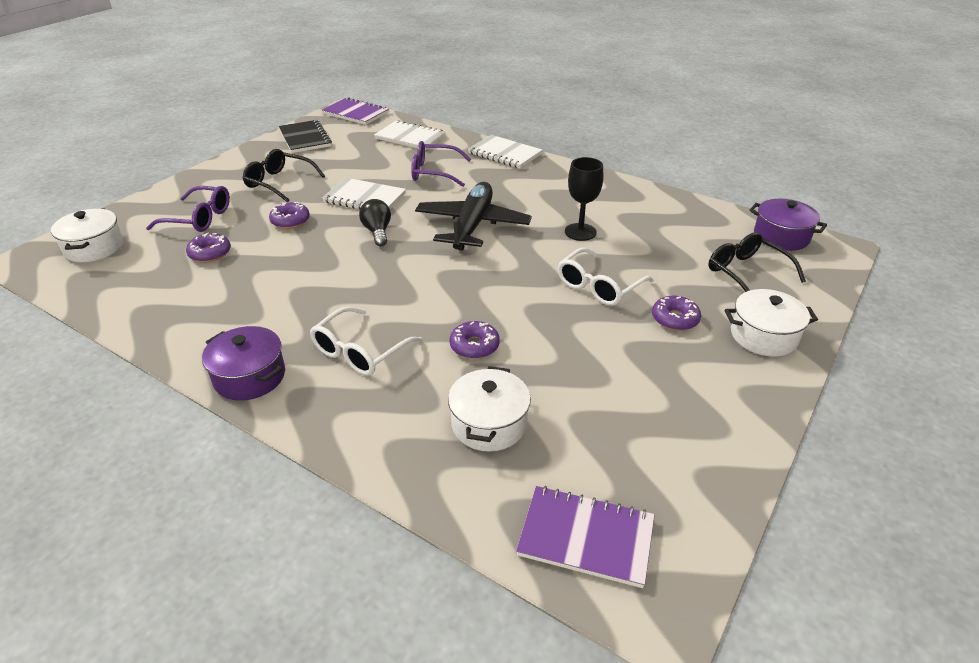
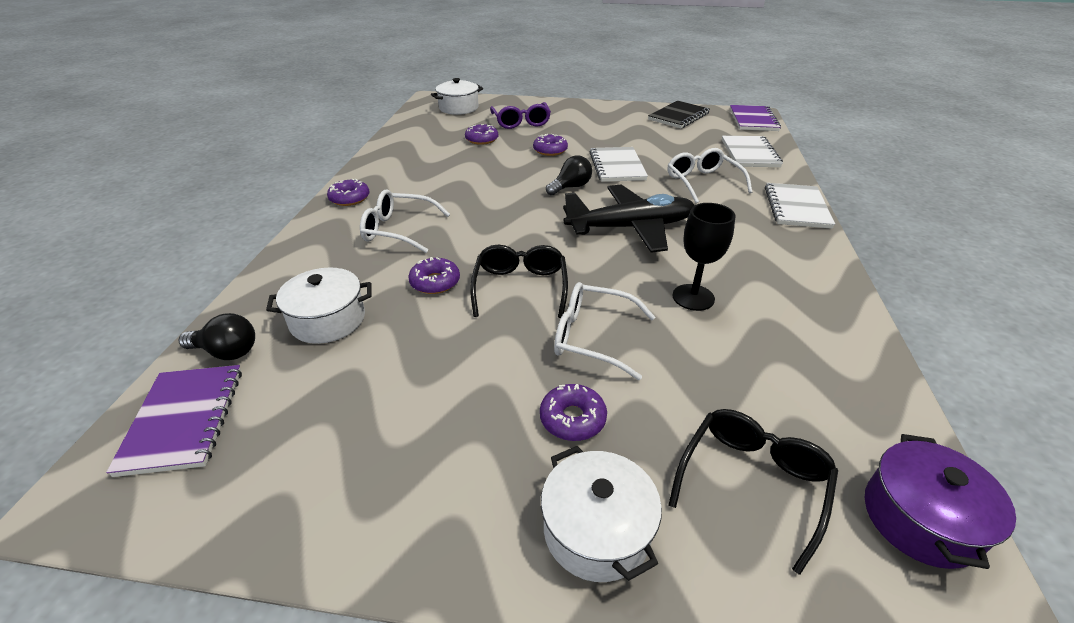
camera: 65 degrees right, 0 degrees up
(250, 377) = (349, 198): purple pot -> purple donut
(279, 182) = (599, 129): black glasses -> black glasses (520, 287)
(434, 172) = (702, 182): purple glasses -> white glasses
(497, 503) = (227, 352): none -> black light bulb

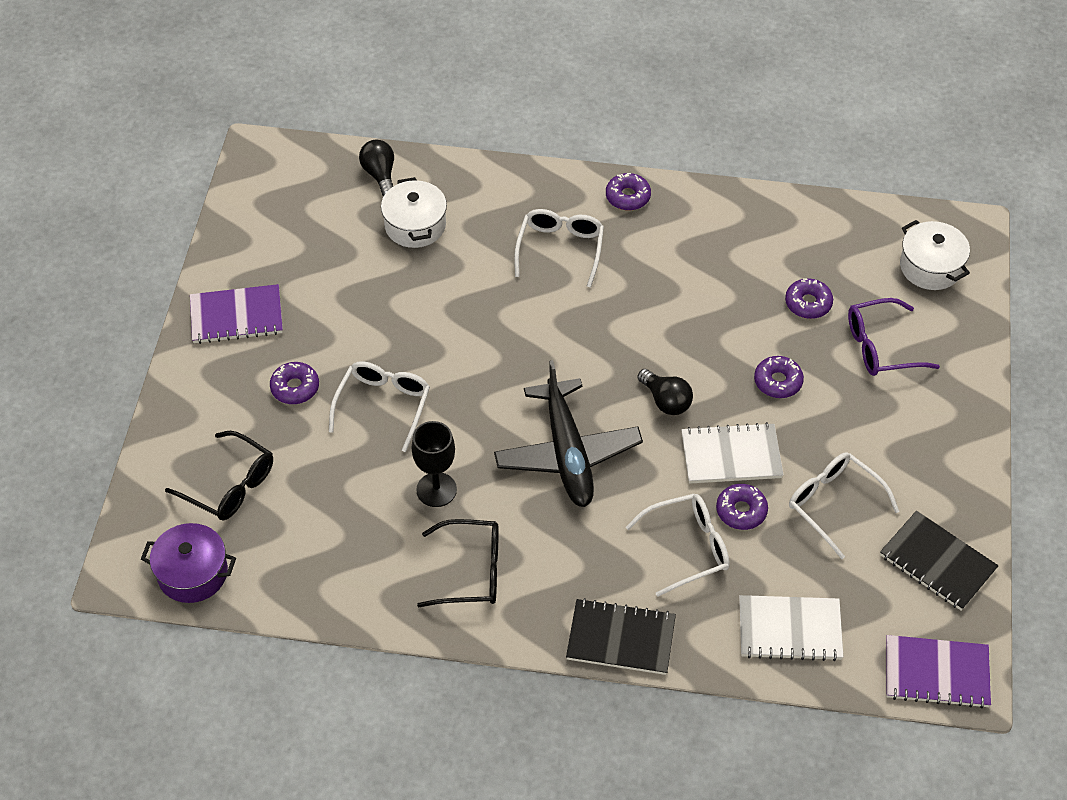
camera: 90 degrees right, 15 degrees up
(183, 420) = (314, 174): purple notebook -> purple notebook (236, 316)
(227, 352) = (380, 175): black light bulb -> black light bulb turned 150 degrees clockwise
(435, 282) = (467, 289): purple donut -> purple donut (741, 511)
(520, 287) = (457, 354): black glasses -> black glasses (471, 571)
(596, 530) = (207, 396): white pot -> none
(647, 139) = (833, 504): none -> white glasses
(796, 207) = (621, 638): white notebook -> black notebook

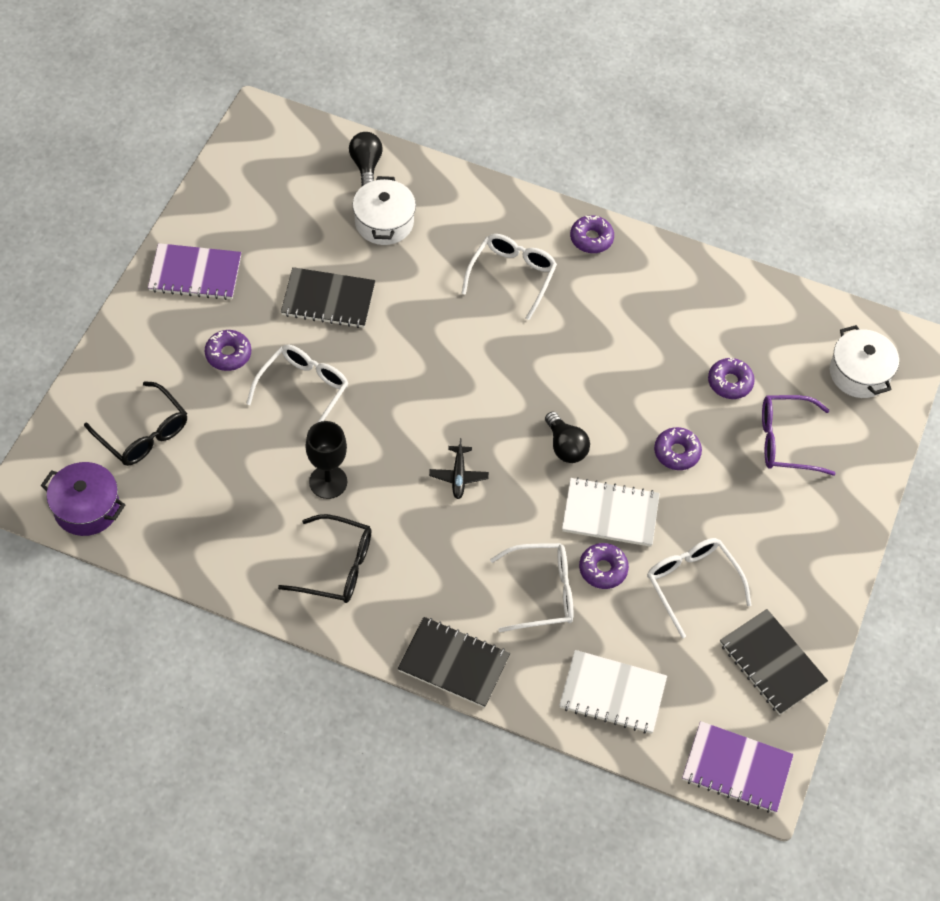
camera: 10 degrees right, 5 degrees up
(381, 312) = (328, 300): none -> black notebook
(567, 453) = (458, 476): black plane -> black plane, size x0.42

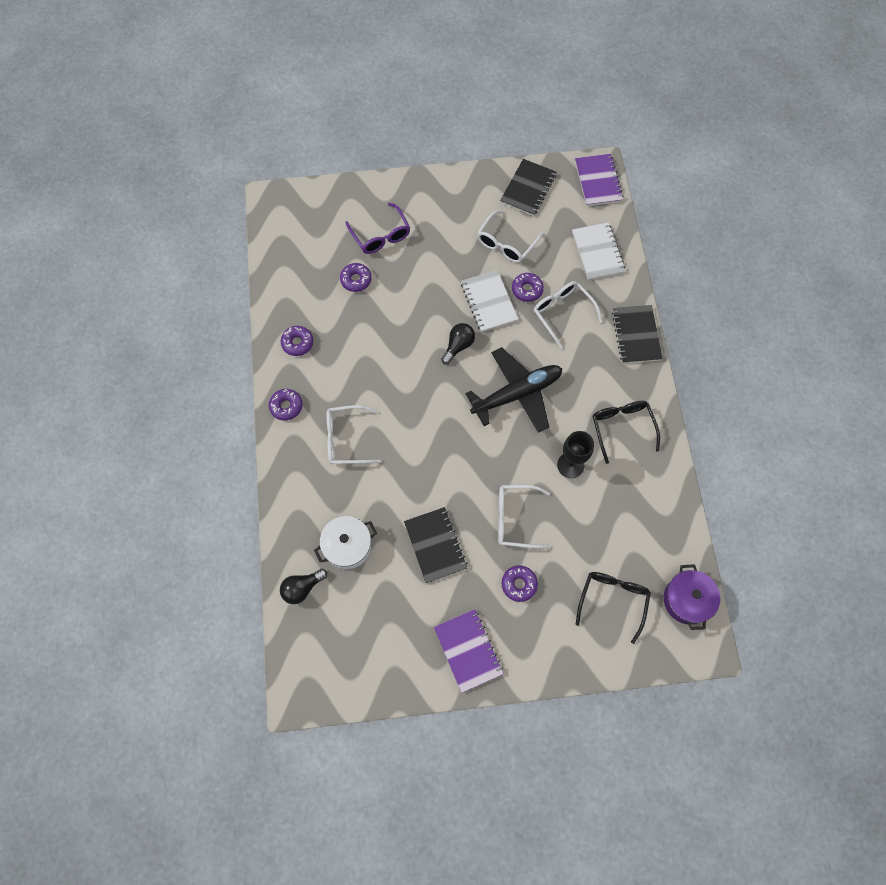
camera: 115 degrees left, 10 degrees up
(458, 476) = (517, 394): black plane -> black plane, size x2.37
(676, 452) = (424, 286): purple donut -> purple donut (297, 343)
(859, 373) = (308, 217): white pot -> none

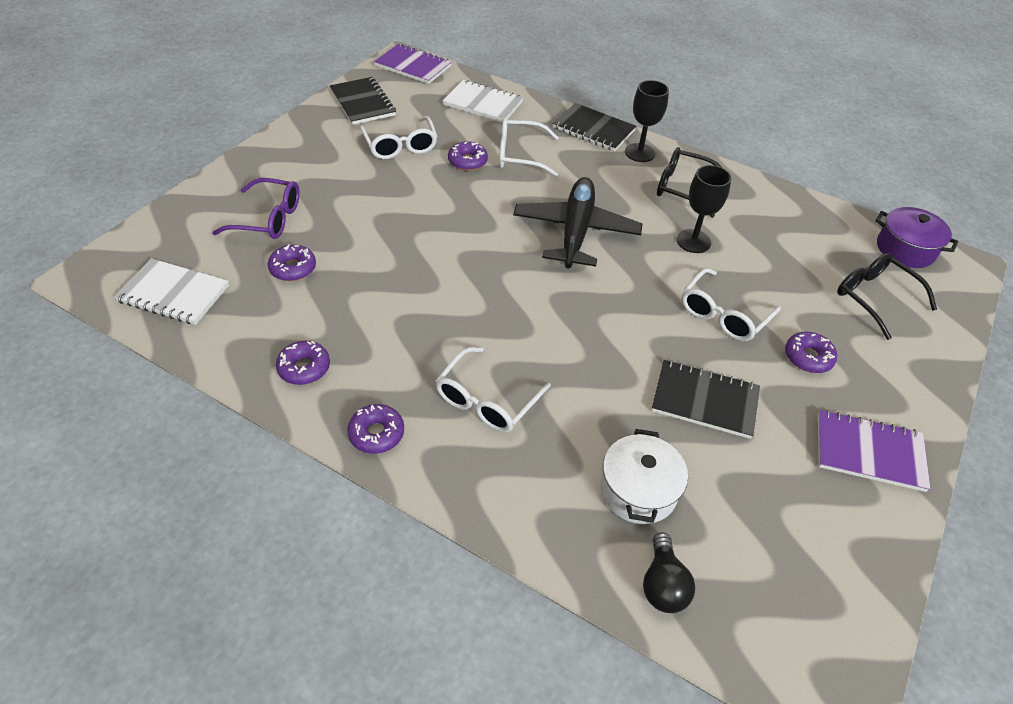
camera: 55 degrees left, 20 degrees down
(458, 346) = (473, 239): black light bulb -> none
(489, 302) = (449, 191): white notebook -> white notebook (174, 294)
(637, 379) = (639, 153): none -> black goblet

